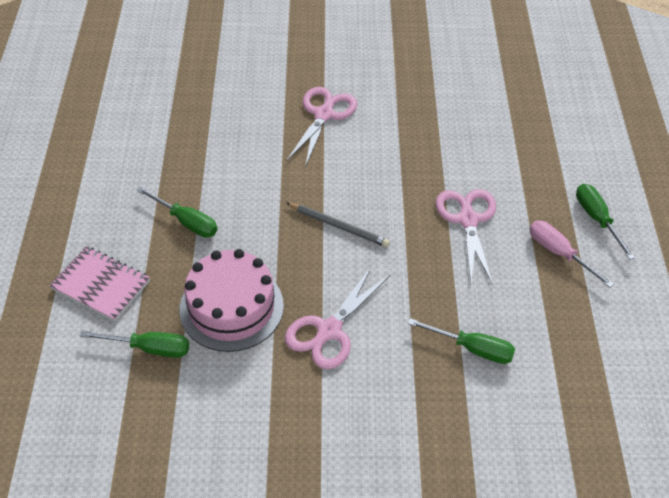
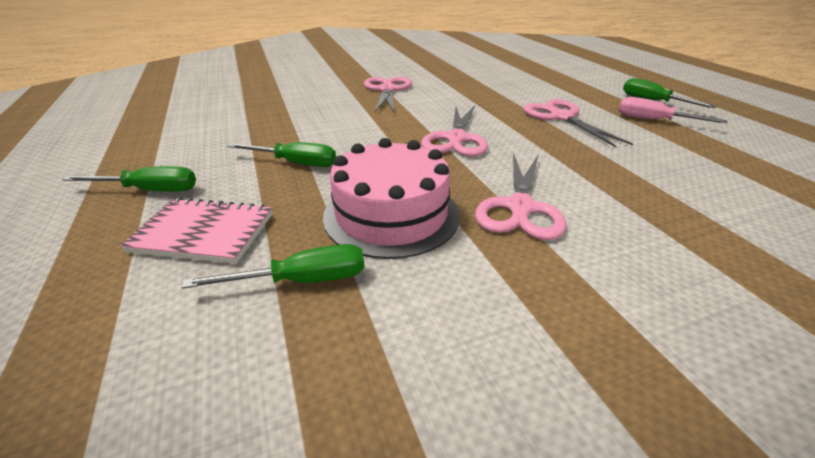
camera: 20 degrees left, 15 degrees down
(339, 226) = (456, 139): grey pencil -> pink scissors
(472, 348) = (674, 187): green screwdriver -> green screwdriver (150, 190)

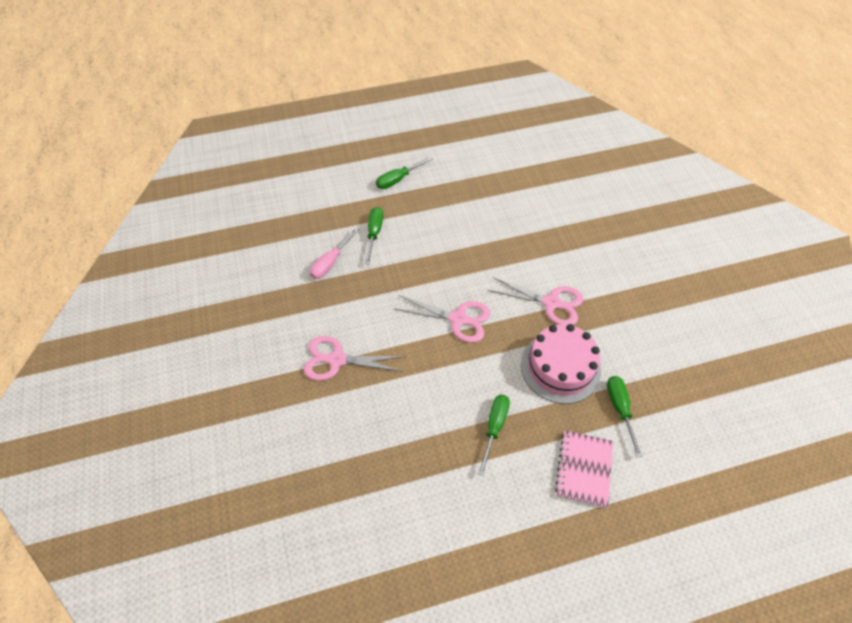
camera: 85 degrees left, 20 degrees up
(150, 190) = (534, 523): green screwdriver -> green screwdriver (374, 233)
(561, 117) = (423, 244): pink scissors -> none
(653, 120) = (435, 195): pink screwdriver -> pink screwdriver (331, 262)

